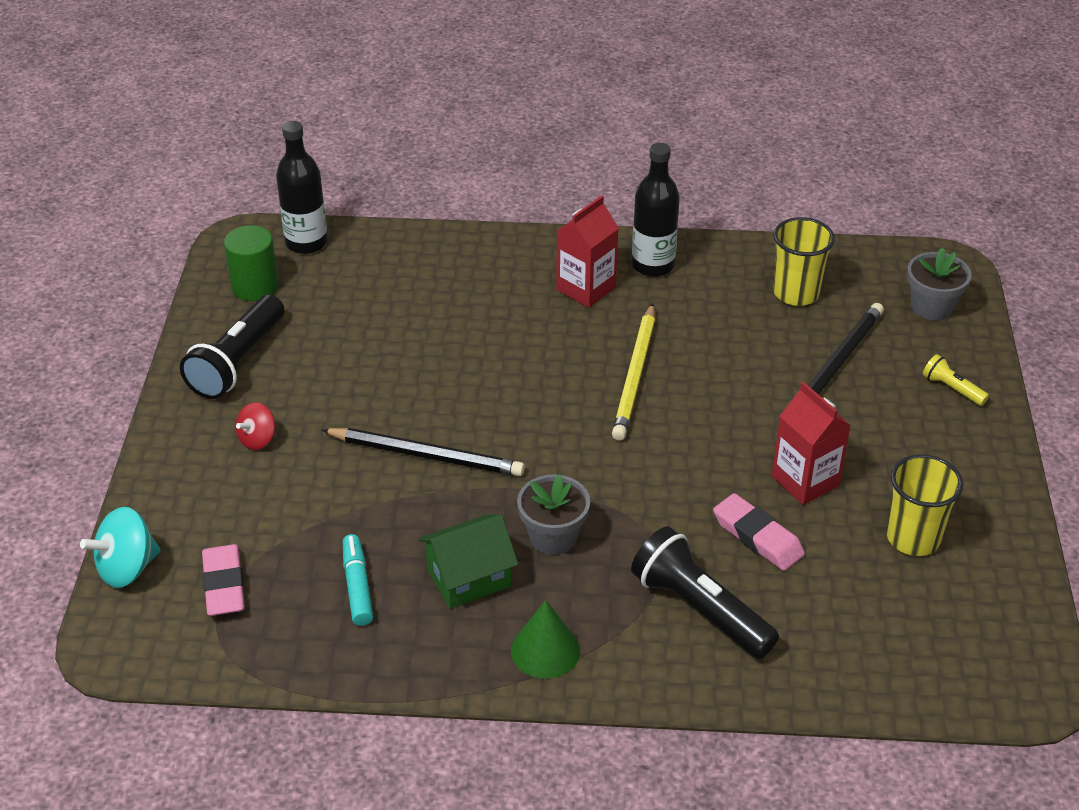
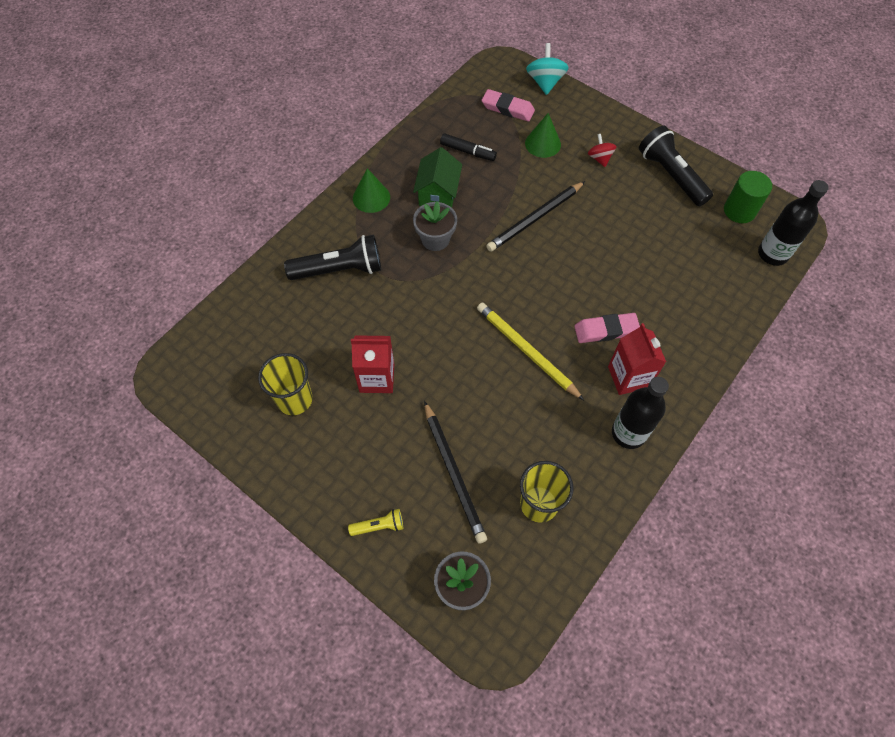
camera: 125 degrees right, 20 degrees up
(273, 510) = (543, 143): none -> green cone
(357, 586) = (468, 152): turquoise marker -> black marker
(757, 537) = (360, 326): pink eraser -> pink eraser (606, 330)

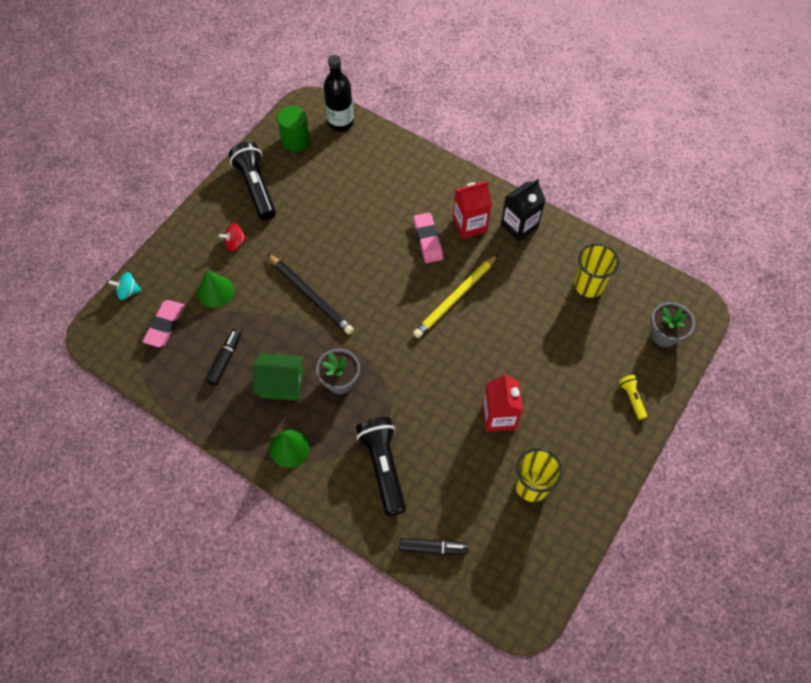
camera: 95 degrees left, 0 degrees up
(252, 304) = (433, 548): none -> black marker
(454, 473) = (576, 346): black pencil -> none
(545, 82) = (128, 291): turquoise spinning top -> turquoise spinning top, size x0.64
(628, 433) = (519, 226): black bottle -> black carton
(671, 175) = (256, 188): black flashlight -> black flashlight turned 105 degrees clockwise

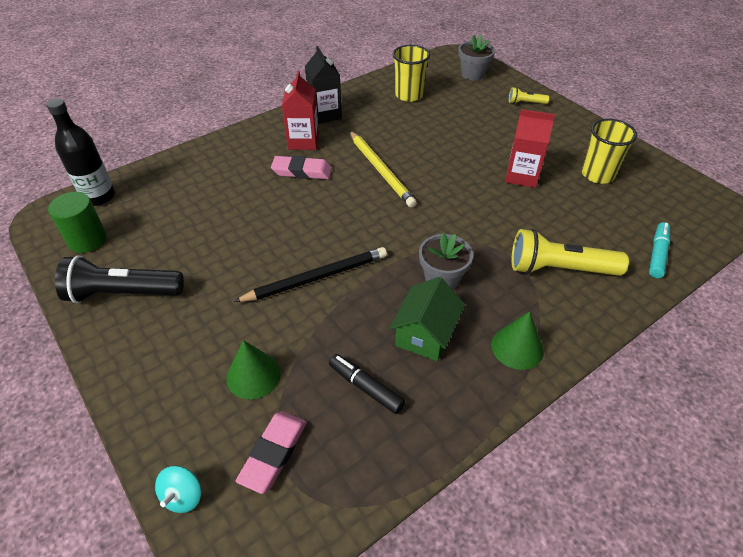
camera: 70 degrees left, 15 degrees down
(165, 325) = (274, 453): pink eraser -> pink eraser turned 75 degrees clockwise
(235, 243) = (191, 335): red spinning top -> none
(383, 467) = (559, 269): black flashlight -> yellow flashlight
(433, 548) = (657, 254): black marker -> turquoise marker

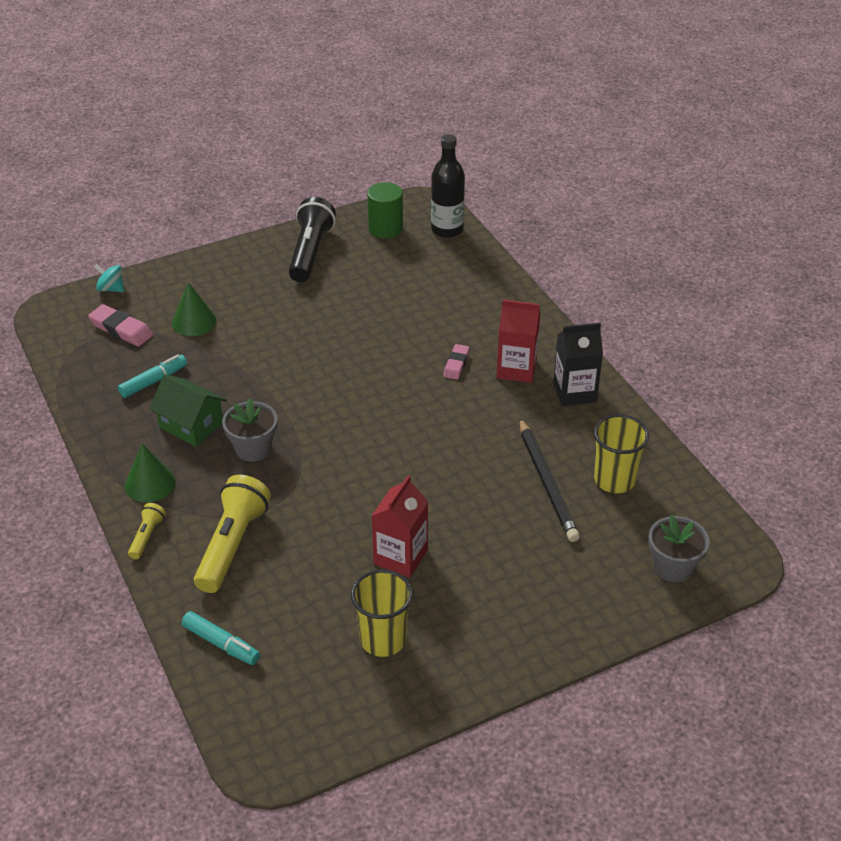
camera: 100 degrees right, 5 degrees down
(302, 171) = (456, 364): pink eraser -> pink eraser, size x0.65
(316, 277) = (287, 363): black pencil -> black pencil (547, 482)
(366, 387) = (154, 381): black marker -> turquoise marker
(381, 170) = (443, 428): yellow pencil -> none
(525, 103) = (578, 611): yellow flashlight -> yellow flashlight (147, 536)

